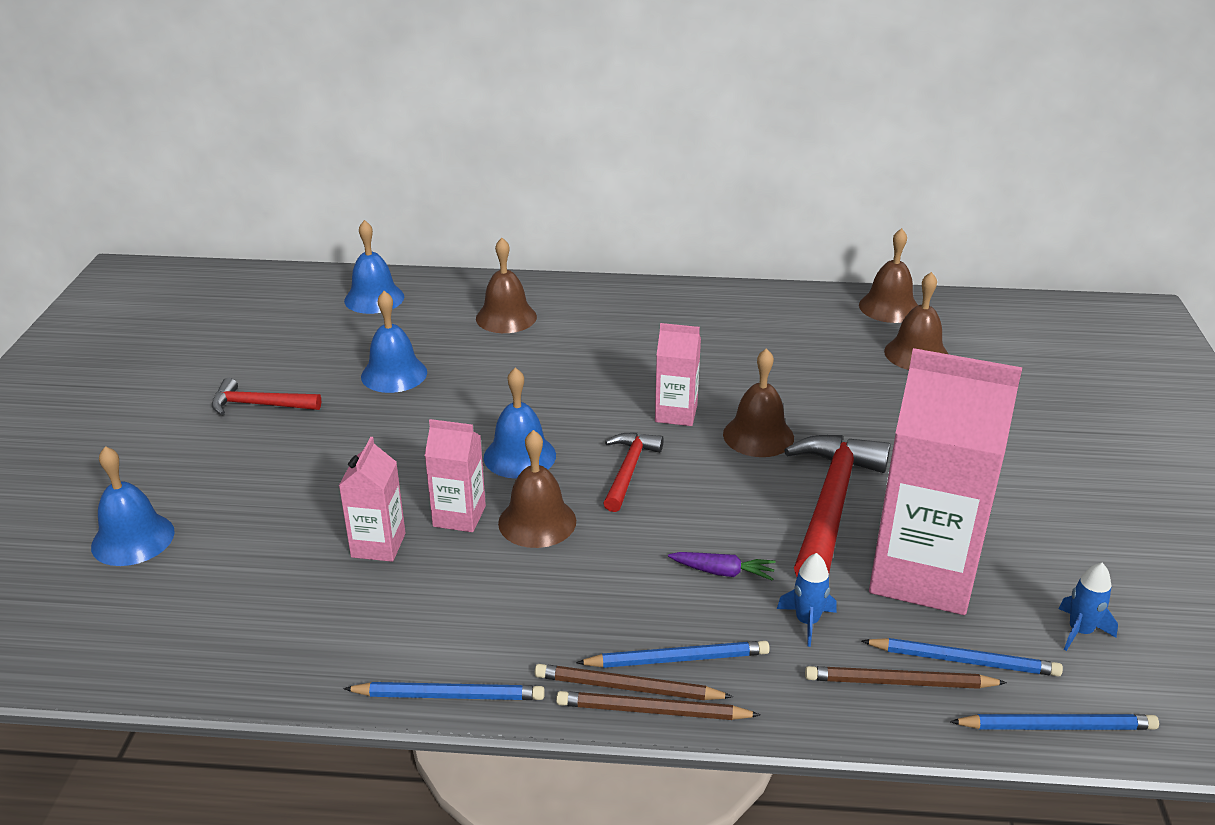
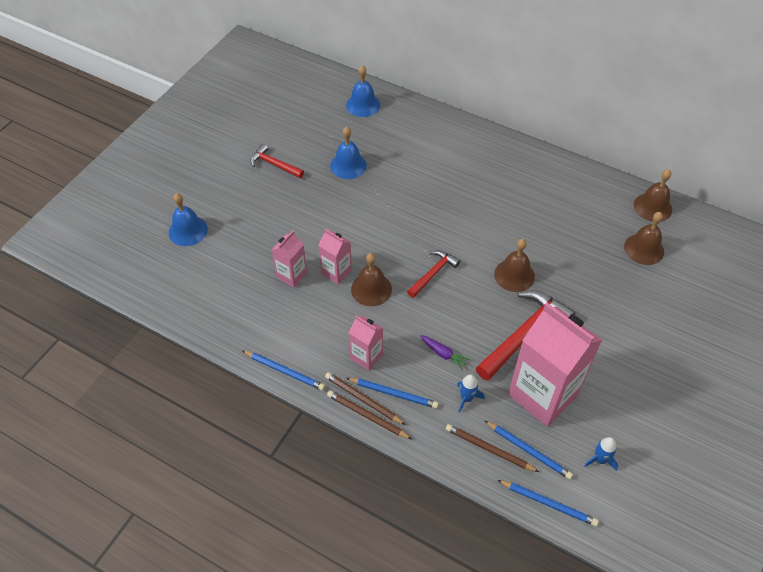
camera: 25 degrees right, 20 degrees up
(506, 317) = (426, 142): brown bell -> none
(519, 456) = (384, 244): blue bell -> none
(676, 413) = (479, 244): pink carton -> pink carton (366, 356)

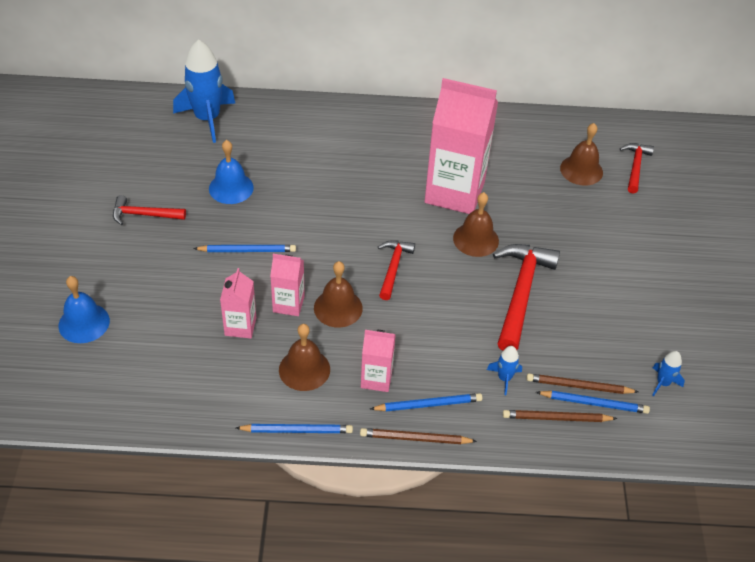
camera: 30 degrees left, 5 degrees down
(363, 105) = (207, 119): blue bell -> blue rocket
(363, 399) = (400, 424): brown pencil -> brown pencil (579, 386)
(443, 354) = (454, 344): purple carrot -> none
(543, 395) = (574, 344): pink carton -> pink carton (454, 192)
(548, 503) = (642, 444): blue pencil -> blue pencil (247, 250)
(652, 207) = (565, 128): brown bell -> brown bell (304, 369)
(696, 263) = (635, 167): none -> red hammer

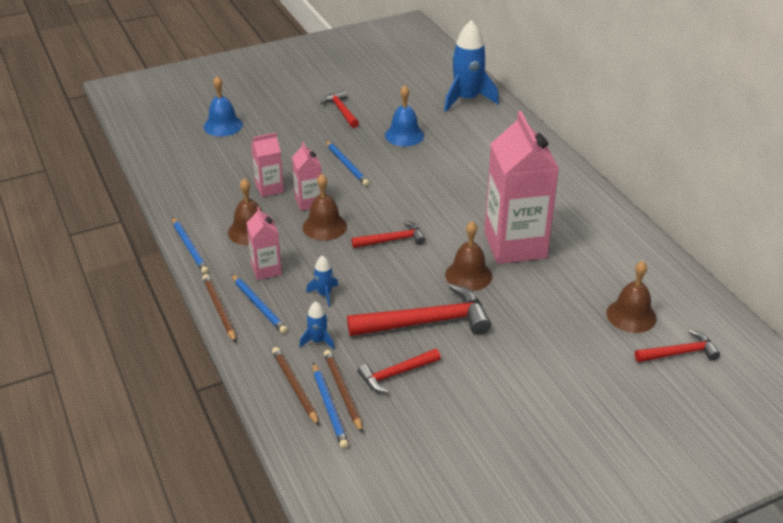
camera: 65 degrees right, 10 degrees down
(575, 341) = (396, 374): none -> red hammer
(663, 383) = (390, 451): blue rocket -> blue rocket (324, 294)

